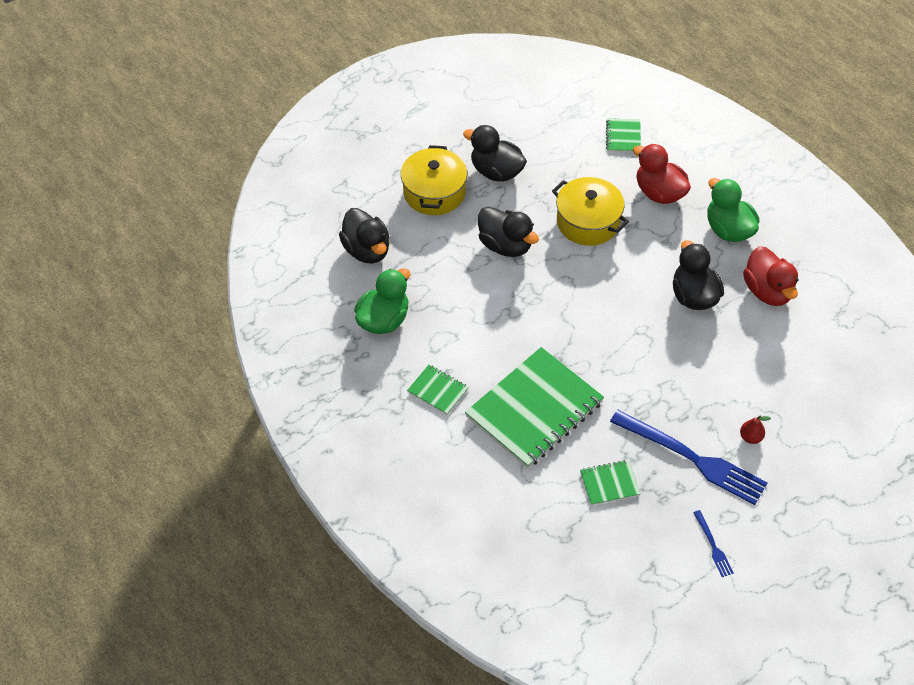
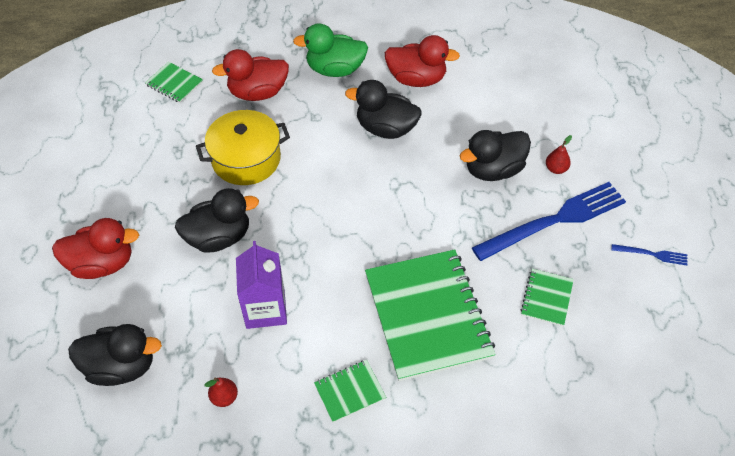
camera: 60 degrees left, 0 degrees up
(384, 320) = (224, 397): green duck -> red pear
(434, 192) = (102, 264): yellow pot -> red duck
(467, 306) = (265, 309): none -> purple carton
(496, 172) = (125, 198): black duck -> black duck (493, 170)

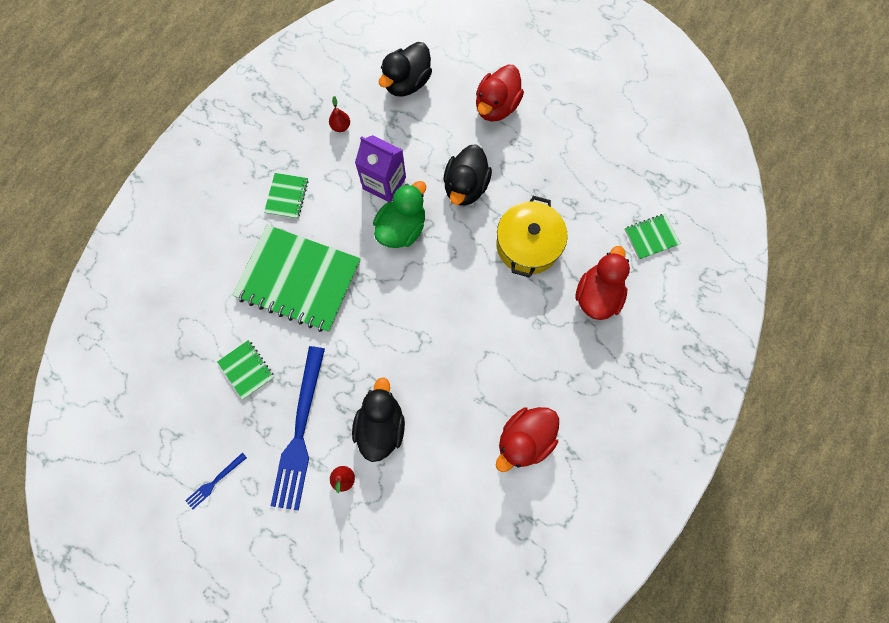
camera: 125 degrees right, 20 degrees up
(335, 69) = (584, 376): green duck -> green duck (402, 228)
(386, 128) = (485, 371): black duck -> none

